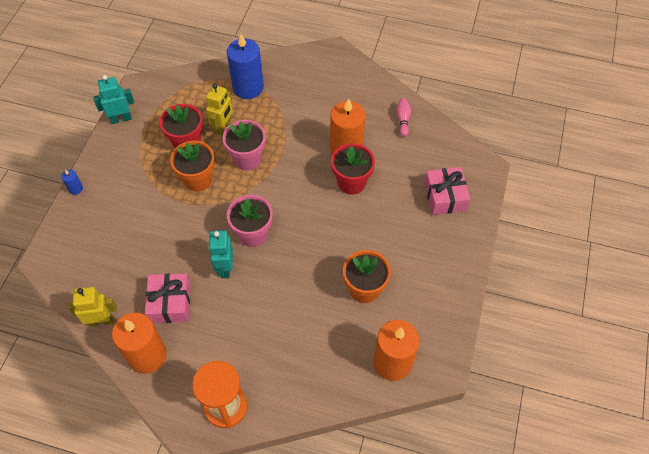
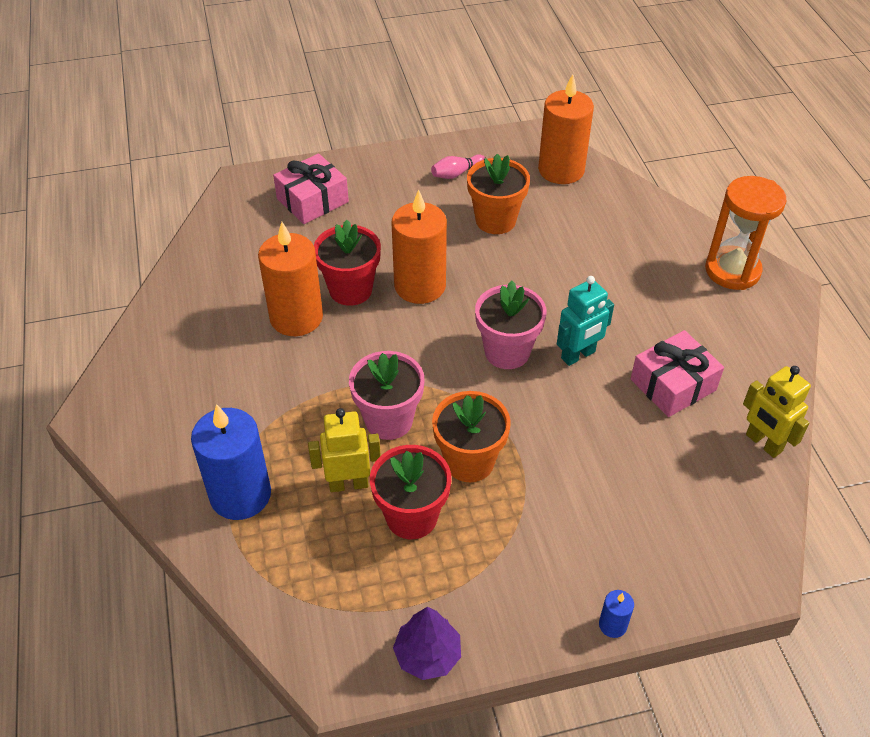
camera: 120 degrees left, 10 degrees down
(121, 119) = (428, 655): turquoise robot -> purple tree
(147, 355) = (753, 369): orange candle -> orange candle (420, 286)
(403, 120) = (204, 280): pink bowling pin -> pink bowling pin (456, 173)

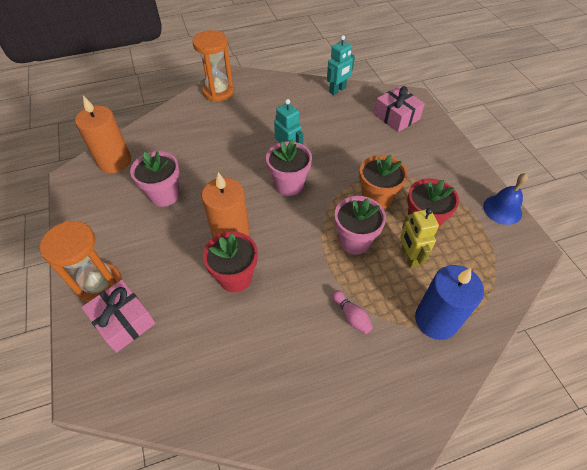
camera: 95 degrees left, 5 degrees up
(296, 317) = (266, 311): orange candle -> none
(363, 178) = (100, 284): none -> orange hourglass
(428, 655) = (502, 209): purple tree -> blue bell
(456, 173) = (106, 220): pink bowling pin -> pink bowling pin (351, 316)
(495, 220) = (164, 195): orange flower pot -> pink flower pot
(612, 625) = (456, 142): blue candle -> none
(673, 384) = (305, 117): pink gift -> pink gift (396, 116)
(763, 443) = (337, 90): yellow robot -> turquoise robot

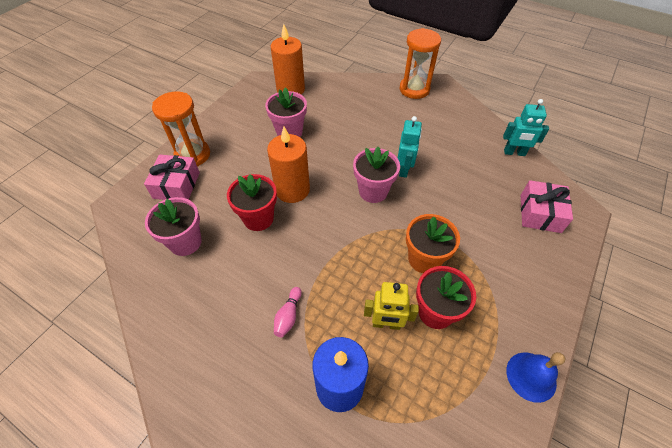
camera: 50 degrees right, 0 degrees up
(354, 241) = (363, 271): pink flower pot -> pink flower pot (185, 242)
(409, 257) = (386, 324): yellow robot -> yellow robot turned 120 degrees counterclockwise

